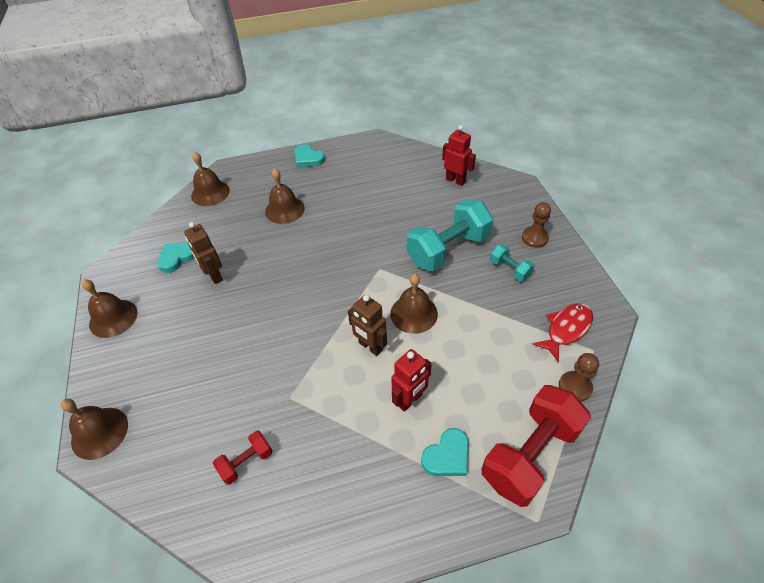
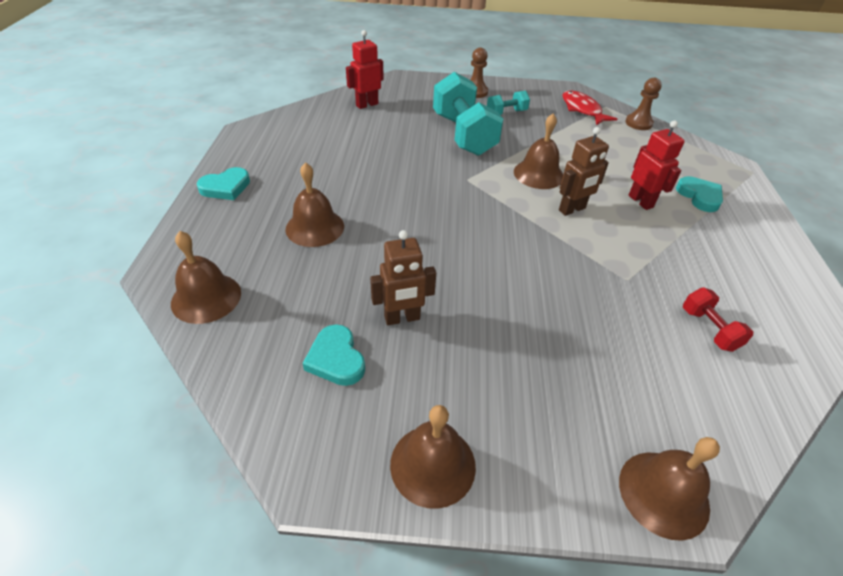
camera: 75 degrees left, 5 degrees down
(530, 454) = (697, 158): red dumbbell -> none

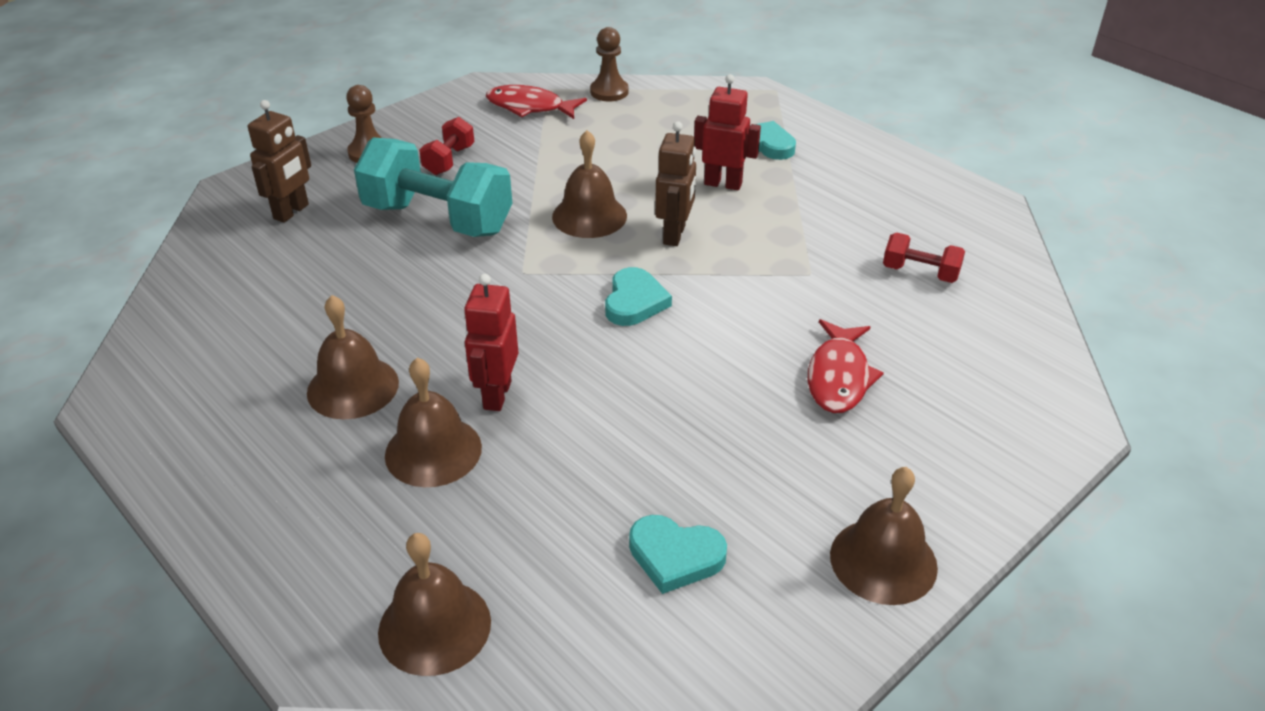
camera: 45 degrees left, 5 degrees down
(226, 187) = (223, 494): turquoise heart -> turquoise heart (634, 301)
(367, 105) = (244, 254): red robot -> red robot (496, 395)
(402, 318) = (677, 466): brown robot -> brown robot (291, 212)
(506, 113) = (449, 160): turquoise dumbbell -> red dumbbell
(560, 345) = (839, 377): none -> red fish
(663, 493) = (1045, 430): brown bell -> brown bell (353, 387)

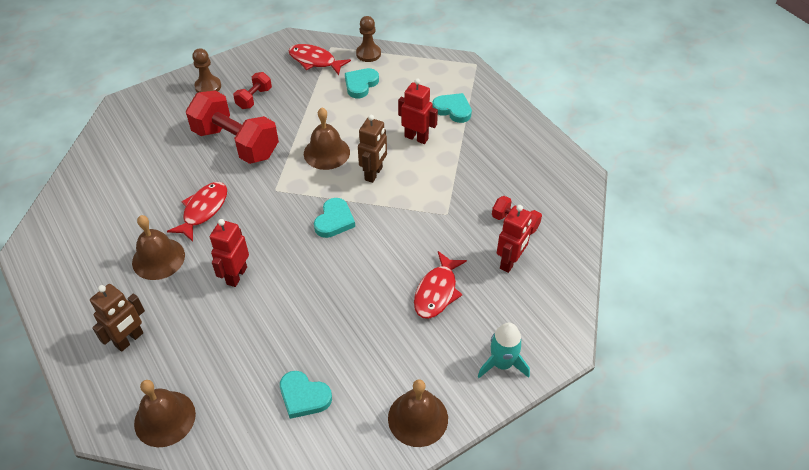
camera: 10 degrees right, 10 degrees up
(291, 212) = (152, 127): brown robot -> brown robot (129, 340)
(411, 312) = (203, 210): none -> red fish
(433, 451) = (192, 308): brown bell -> none
(438, 219) = (236, 143): turquoise dumbbell -> red dumbbell
(611, 128) = (360, 84): none -> turquoise heart
(936, 324) = (510, 262): none -> red robot
(987, 463) = (502, 364): none -> turquoise rocket

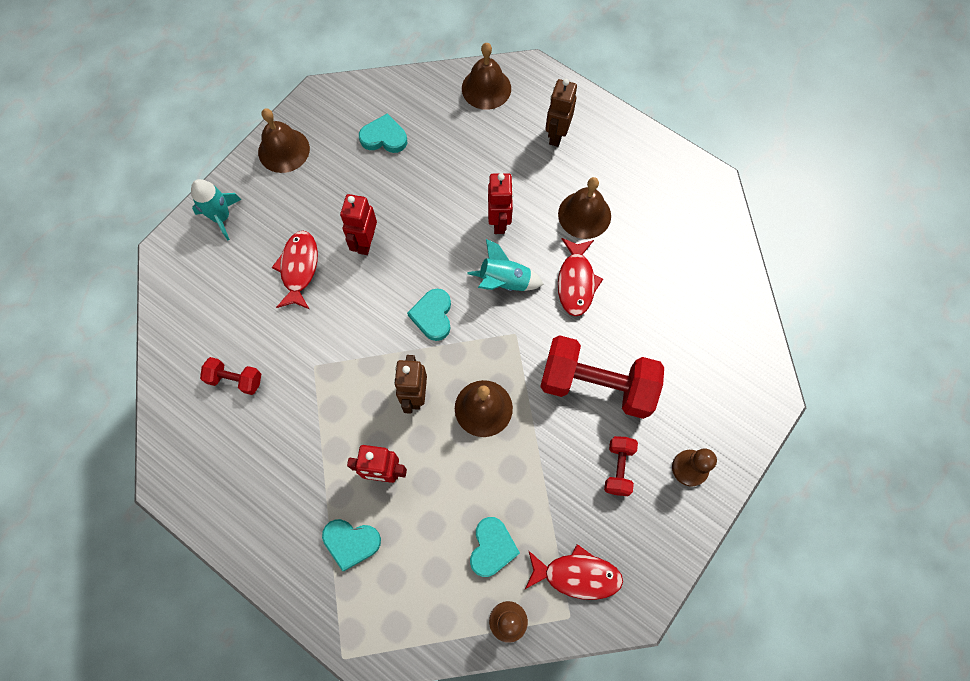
camera: 160 degrees right, 20 degrees up
(261, 227) = (504, 282): none -> turquoise rocket
(510, 262) = (232, 326): red robot -> red robot (365, 242)

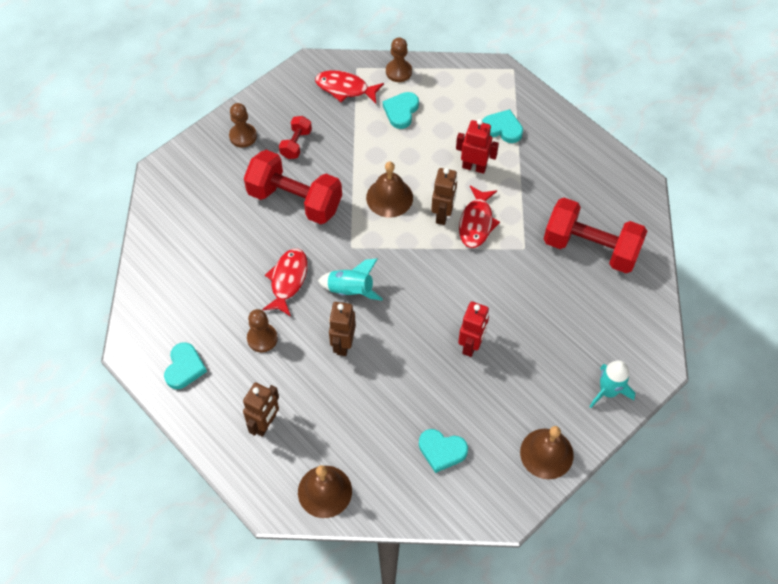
camera: 170 degrees left, 10 degrees down
(235, 379) = (590, 248): red dumbbell -> red dumbbell, size x2.09
(299, 268) = (534, 331): red fish -> red fish (476, 222)
(433, 316) = (419, 272): turquoise heart -> turquoise heart (184, 368)
(499, 222) = (343, 344): red robot -> brown robot
(584, 215) = (262, 338): brown bell -> brown pawn

